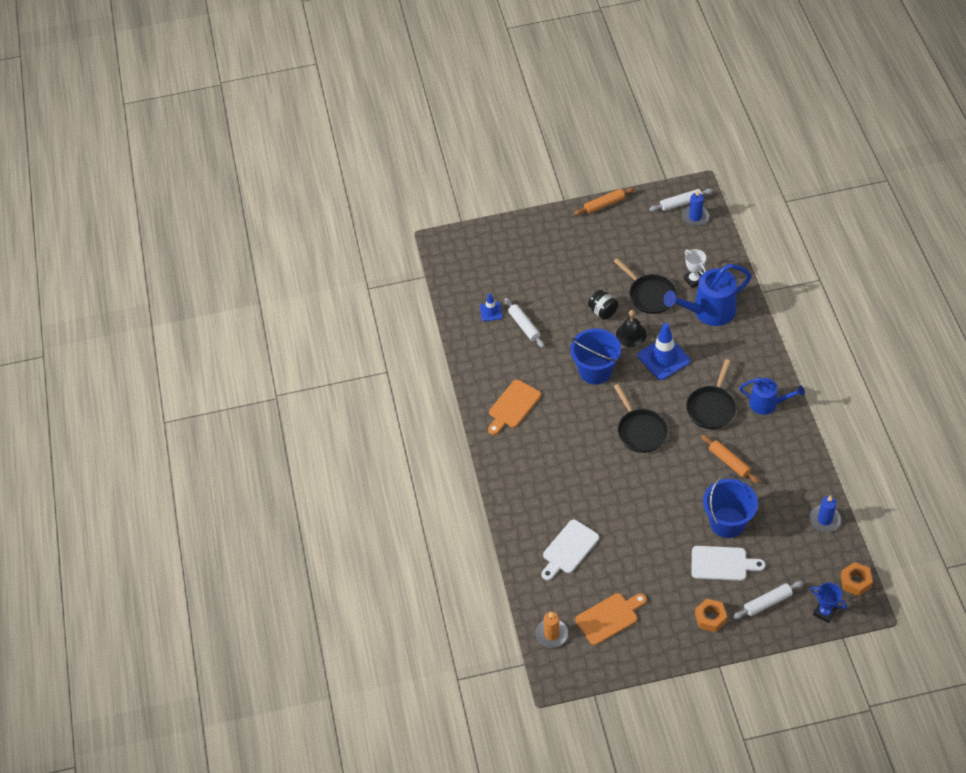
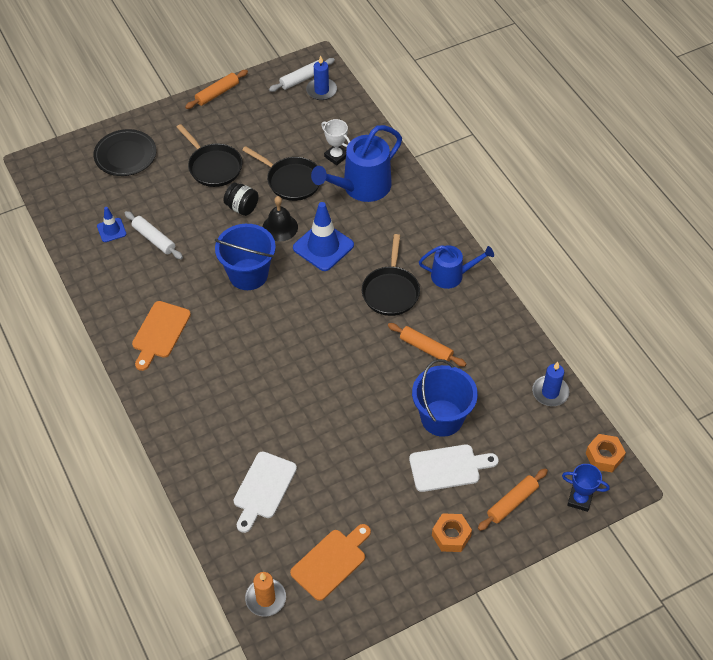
camera: 20 degrees left, 0 degrees up
(515, 247) = (125, 155): none -> black plate
(640, 431) = (316, 332): black pan -> black pan (213, 166)
(767, 602) = (512, 502): white rolling pin -> orange rolling pin

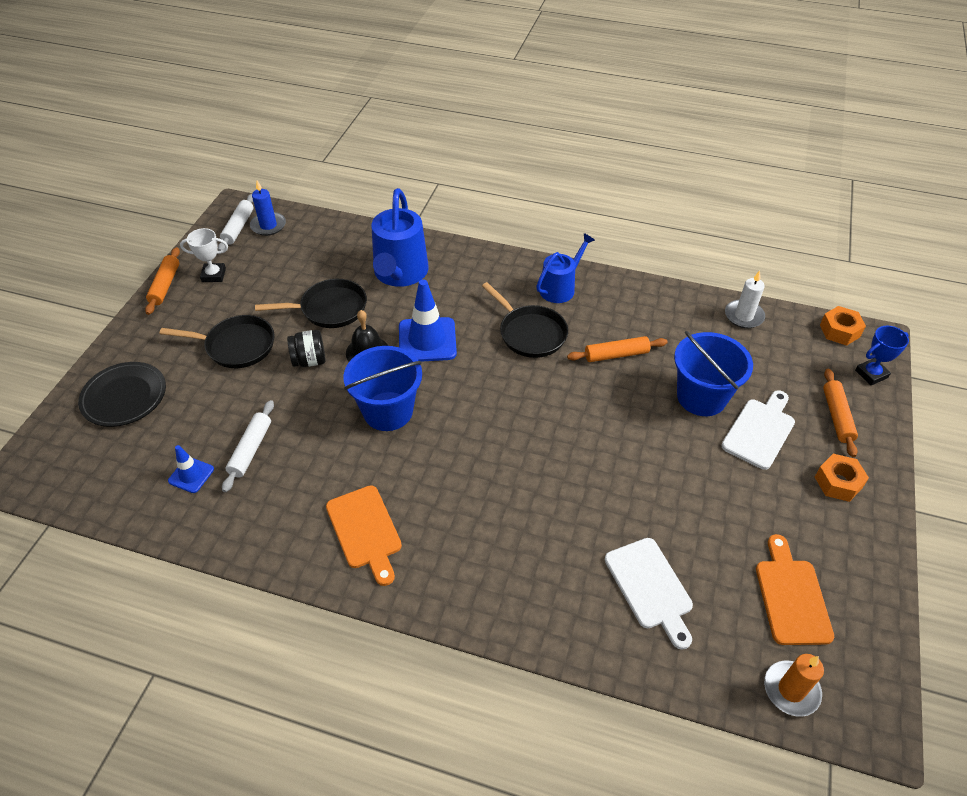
camera: 45 degrees left, 5 degrees down
(154, 239) = (250, 449): white rolling pin -> white rolling pin turned 75 degrees counterclockwise
(336, 156) = (346, 265): white trophy -> white trophy (214, 275)
(550, 392) = (744, 316): blue candle -> white candle

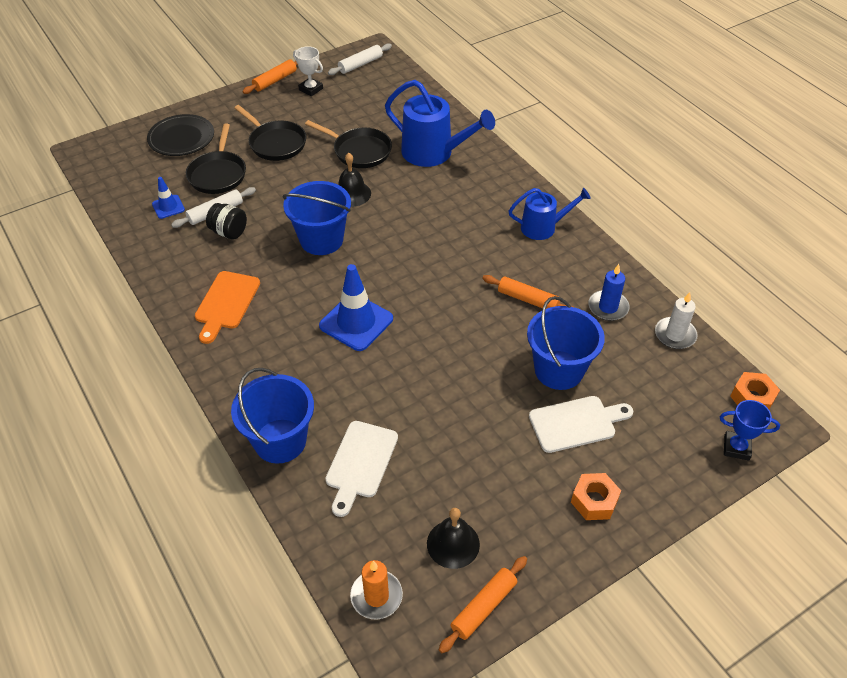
camera: 40 degrees right, 0 degrees up
(268, 225) = (381, 73): blue candle -> blue candle (608, 307)
(309, 360) = (309, 178): black jar -> black jar (229, 232)
(400, 274) = (433, 153): blue watering can -> blue watering can turned 105 degrees counterclockwise
(427, 340) = (400, 209): blue traffic cone -> blue traffic cone (356, 322)
(530, 333) = (480, 246): black pan -> black pan (218, 174)
(564, 622) = (280, 441): none -> blue bucket
(791, 596) = (453, 544): orange cutting board -> black bell
(837, 416) = (659, 457): orange rolling pin -> orange rolling pin (484, 607)

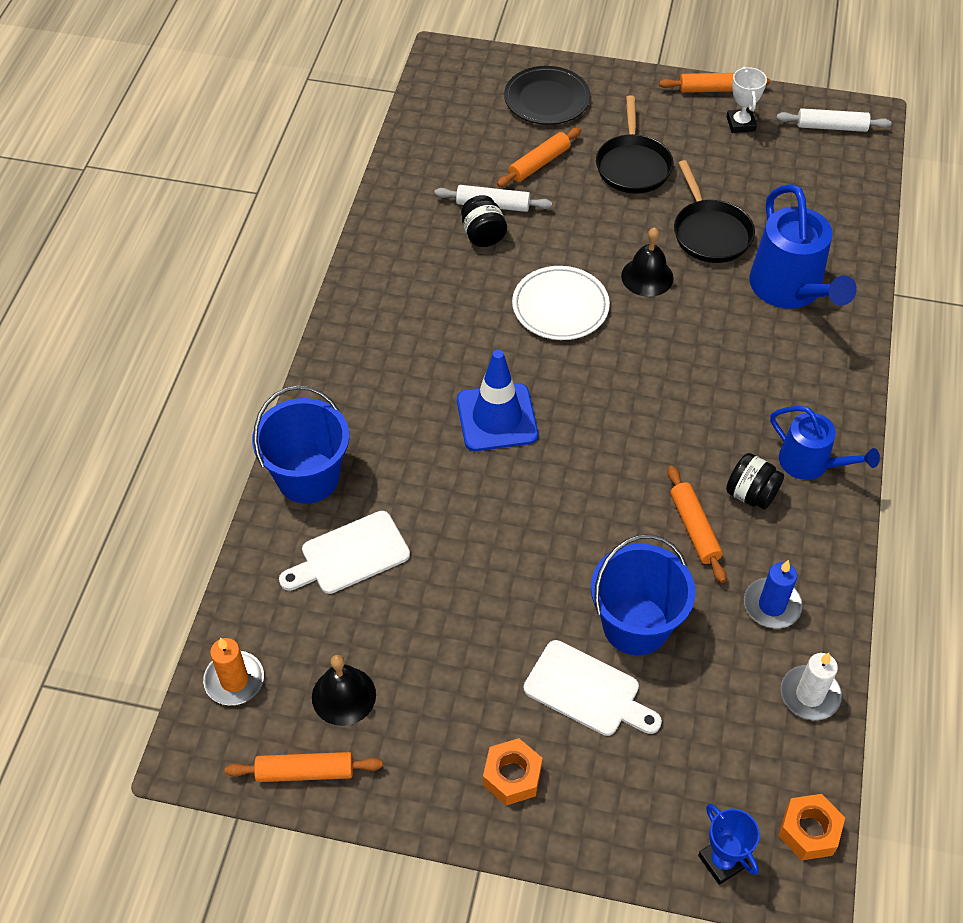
camera: 45 degrees right, 5 degrees up
(168, 207) = (457, 169): blue traffic cone -> none
(218, 174) = (539, 163): black pan -> orange rolling pin
(226, 303) = (403, 308): orange cutting board -> none
(321, 240) = (560, 306): blue bucket -> white plate
(534, 262) = (751, 494): none -> black jar

